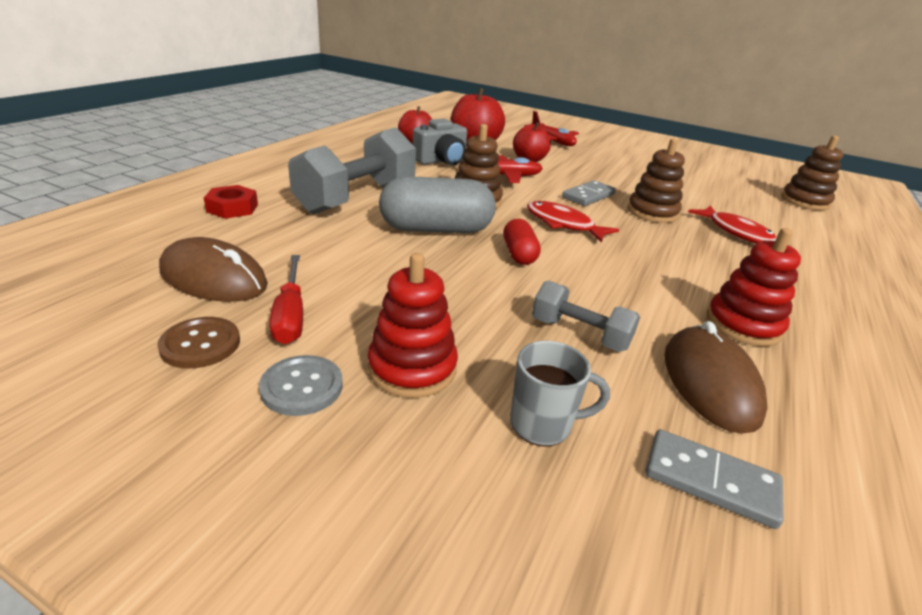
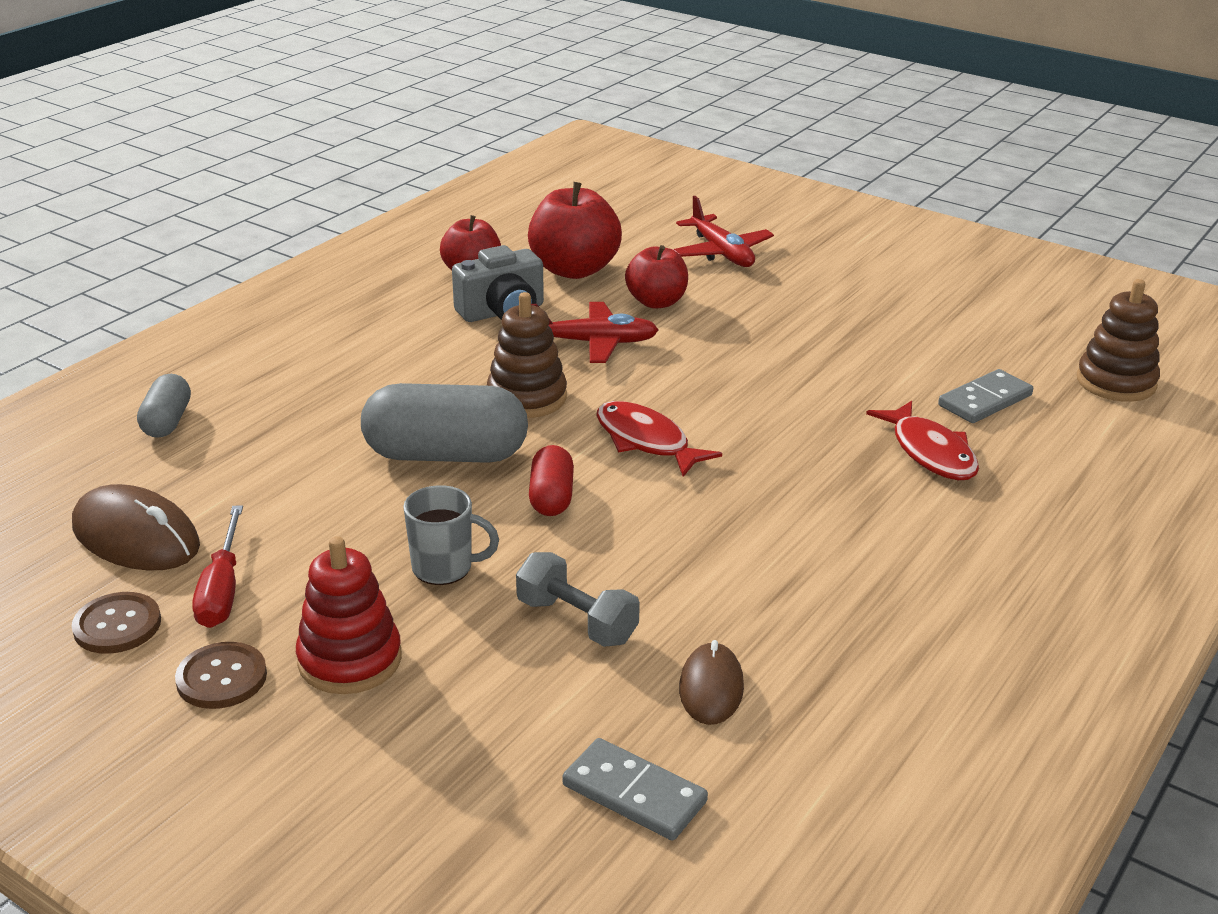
camera: 10 degrees right, 0 degrees up
(232, 208) = (167, 421): red nut -> grey capsule
(302, 387) = (222, 678): grey button -> brown button
(357, 198) = (346, 397): grey dumbbell -> none
(542, 424) = (476, 728): grey mug -> grey mug (444, 568)
(588, 196) = (719, 382): grey domino -> grey domino (985, 401)
(652, 212) = (810, 414): brown stacking toy -> none
(710, 382) = (711, 688): brown mouse -> brown mouse, size x0.62
(743, 325) = (816, 612): red stacking toy -> none

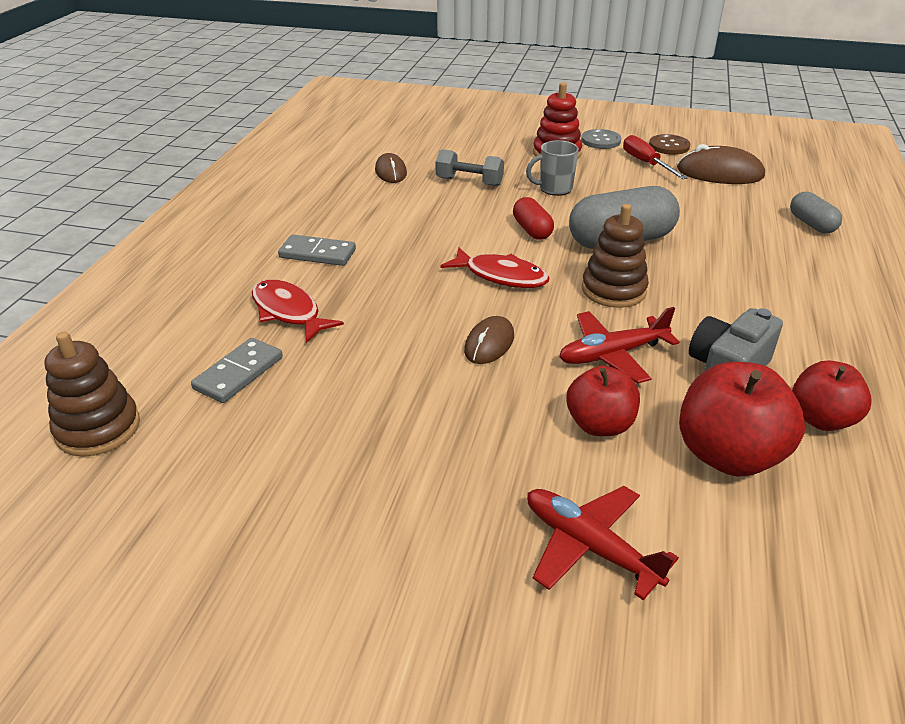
camera: 160 degrees right, 5 degrees up
(222, 678) = (600, 141): brown button -> grey button
(634, 794) = (406, 141): grey domino -> grey domino (317, 253)
(710, 375) = (489, 343): none -> brown mouse

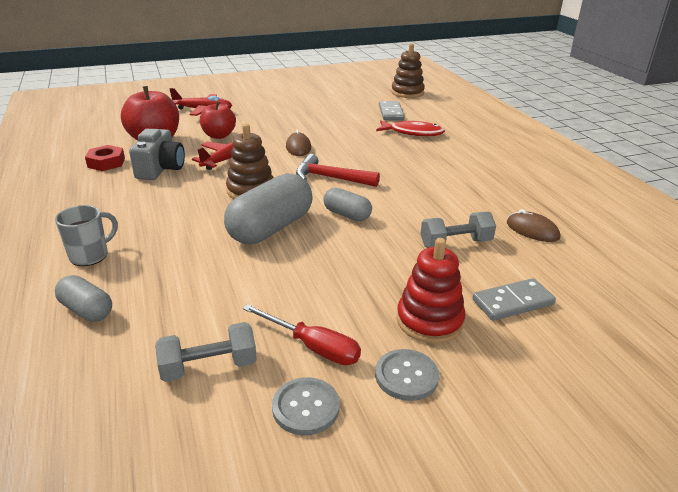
camera: 145 degrees right, 5 degrees down
(317, 253) = (454, 158): grey domino -> grey domino (513, 302)
(501, 276) = (330, 178): red fish -> red hammer
(532, 230) = (347, 214): red capsule -> grey capsule
(554, 189) = (374, 263): grey mug -> grey mug (90, 255)
(669, 146) = (306, 407): brown button -> grey button
(719, 173) = (209, 367): brown mouse -> grey dumbbell
(821, 419) = (106, 163): red apple -> red nut

